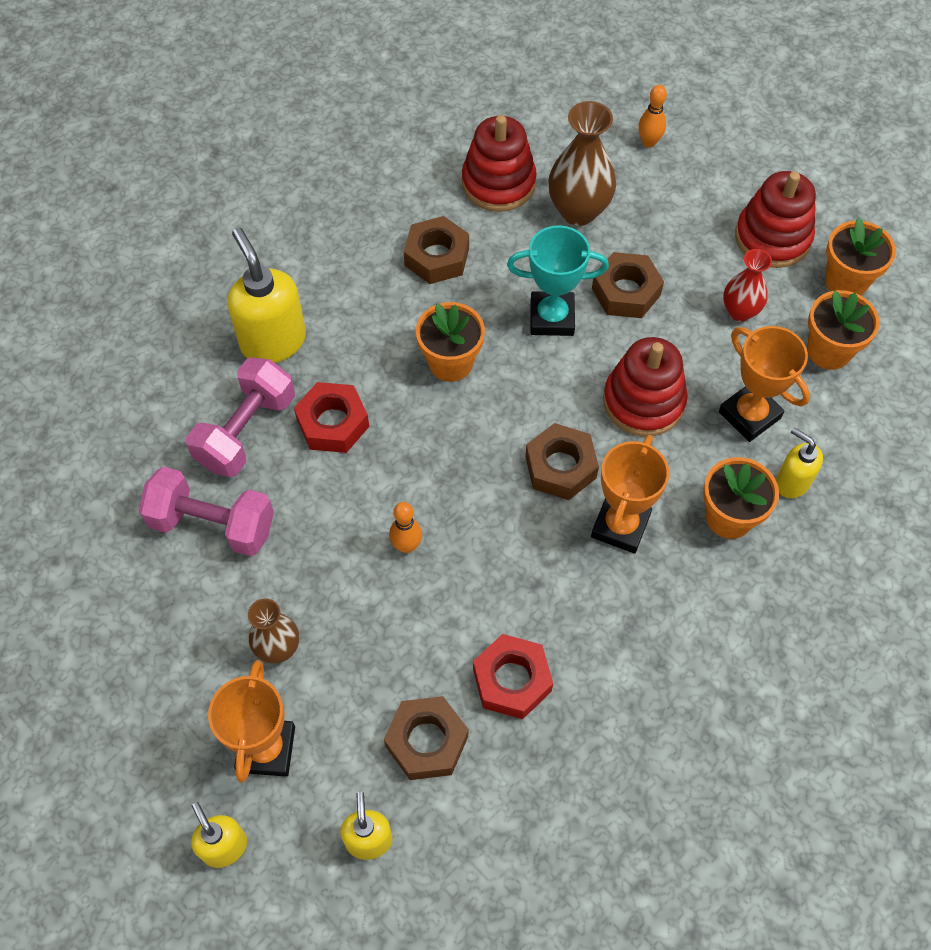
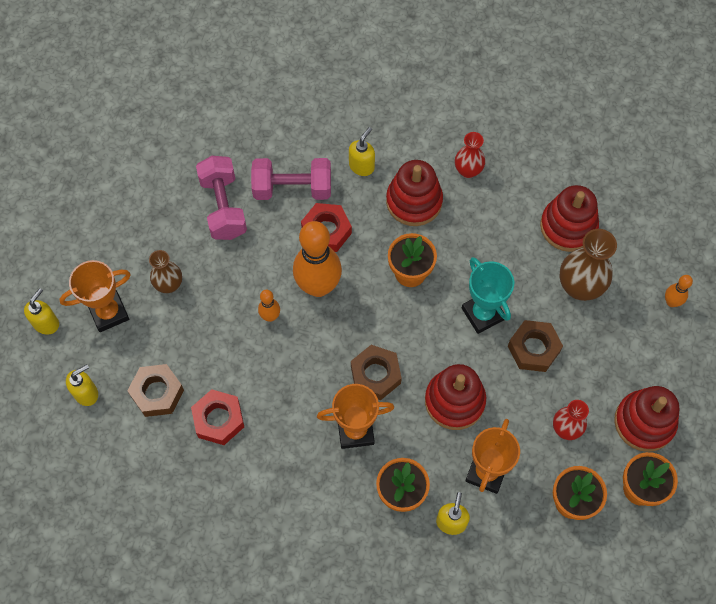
camera: 60 degrees right, 5 degrees up
(273, 341) = (362, 166): yellow soap dispenser -> yellow soap dispenser, size x0.57
(360, 238) = (468, 170): none -> red vase
(360, 311) = (414, 201): none -> red stacking toy
(402, 470) = (318, 286): none -> orange bowling pin
(437, 256) = (484, 221): brown nut -> none

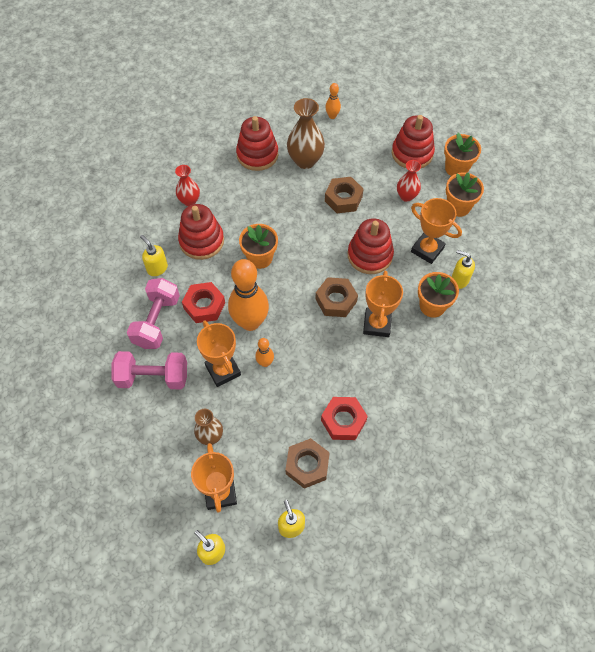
camera: 75 degrees left, 5 degrees down
(249, 275) = (223, 370): none -> orange trophy
(483, 314) = (308, 221): turquoise trophy -> none

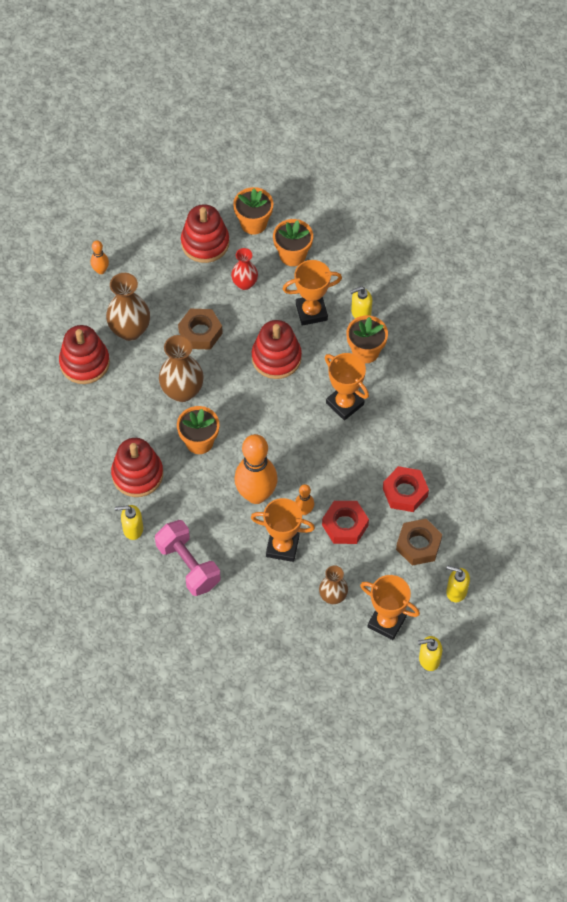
camera: 50 degrees left, 0 degrees up
(153, 377) = (241, 604): pink dumbbell -> none
(189, 201) = (83, 454): red vase -> none
(204, 306) = (207, 518): red nut -> red nut (345, 525)
(289, 220) = (182, 391): none -> brown vase
(336, 300) = (295, 416): brown nut -> none

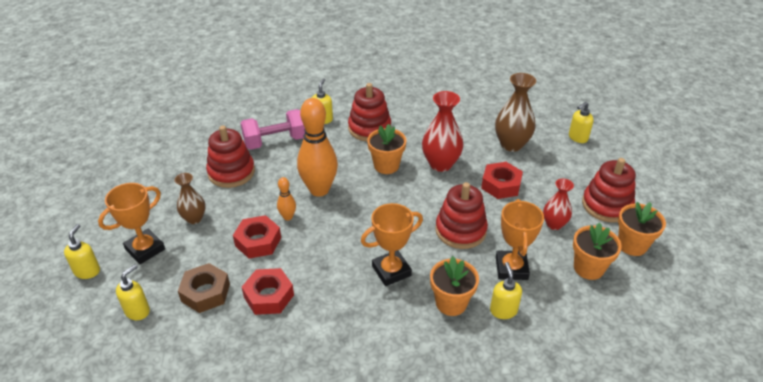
camera: 105 degrees right, 20 degrees down
(84, 363) = (484, 117): red stacking toy -> red stacking toy (231, 172)
(101, 270) = (577, 138): orange bowling pin -> yellow soap dispenser
(182, 391) = (440, 164): brown vase -> red vase
(200, 332) = (501, 185): brown nut -> red nut
(282, 546) = (261, 196): orange trophy -> none

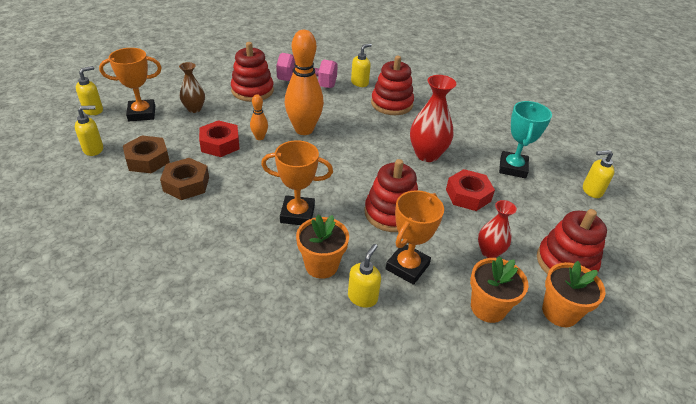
camera: 30 degrees right, 0 degrees up
(269, 296) = (186, 184): red nut -> brown nut
(386, 165) = (377, 136): orange flower pot -> none
(511, 144) = (512, 168): brown vase -> turquoise trophy

